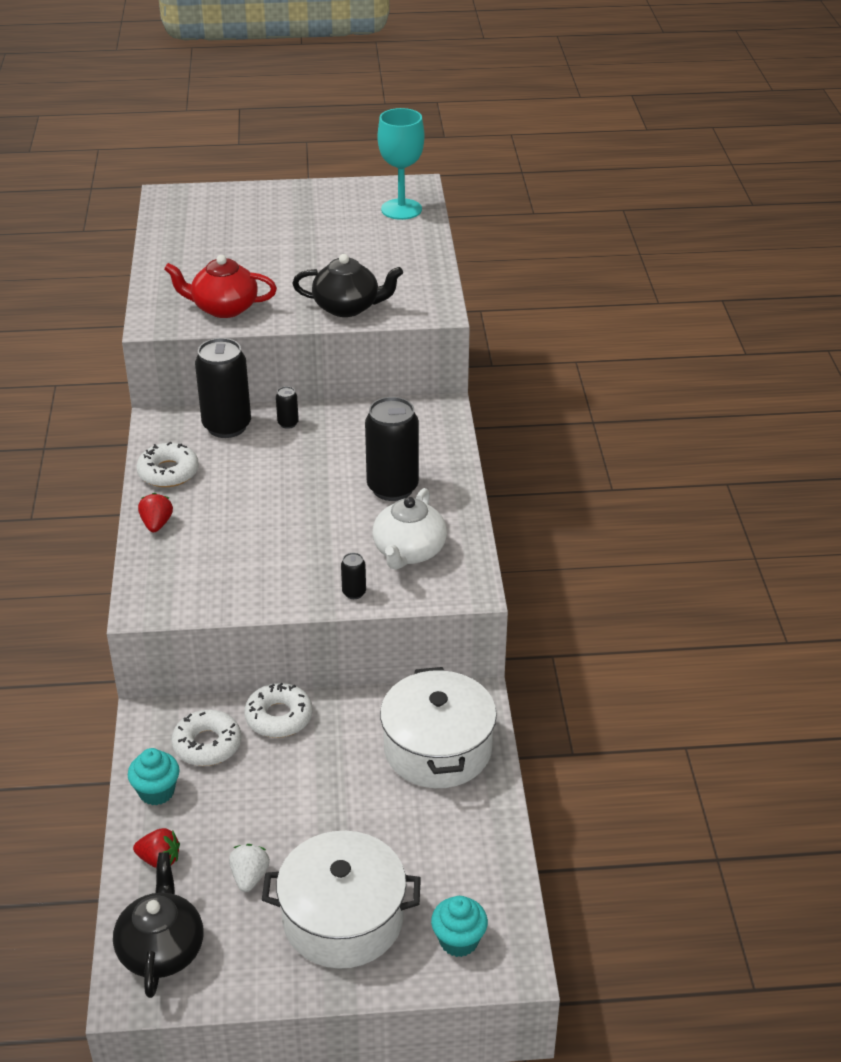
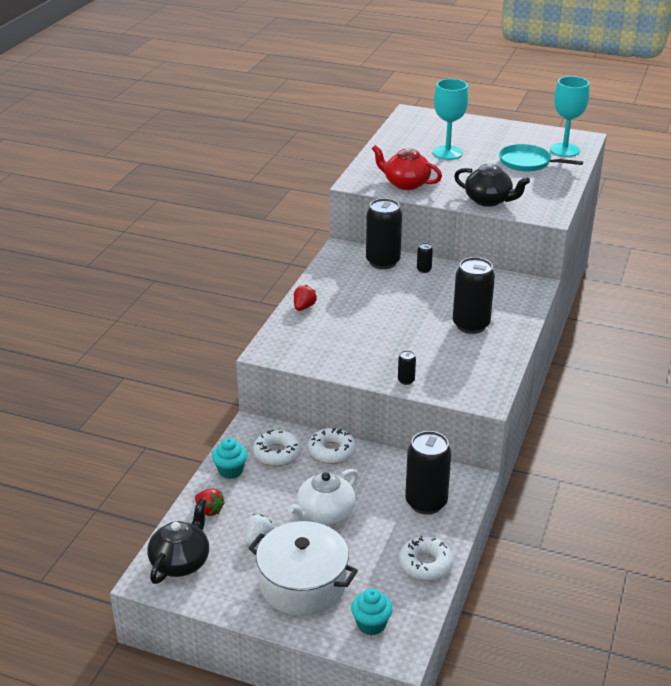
camera: 25 degrees right, 5 degrees down
(168, 472) = (329, 279): white donut -> white donut (425, 564)
(252, 247) = (447, 153): none -> turquoise goblet
(365, 239) = (527, 162): none -> turquoise pan
(409, 552) = (458, 366): white teapot -> white teapot (324, 514)
(437, 748) = (426, 502): white pot -> black can

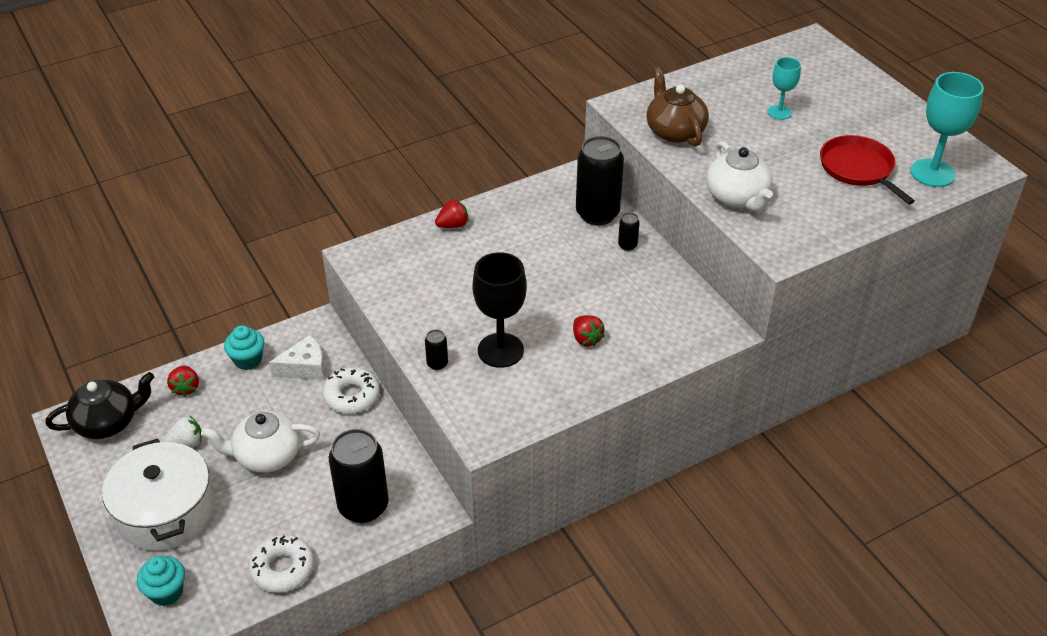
camera: 40 degrees right, 10 degrees up
(277, 453) = (305, 367): white donut -> white cheese
(405, 184) = (674, 131): red teapot -> brown teapot
(432, 355) = (500, 350): none -> black goblet
(447, 153) = (779, 112): turquoise goblet -> turquoise goblet, size x0.58
(471, 325) = (586, 339): black can -> red strawberry
(489, 200) = (737, 197): black teapot -> white teapot
(527, 162) = (858, 169): turquoise pan -> red pan

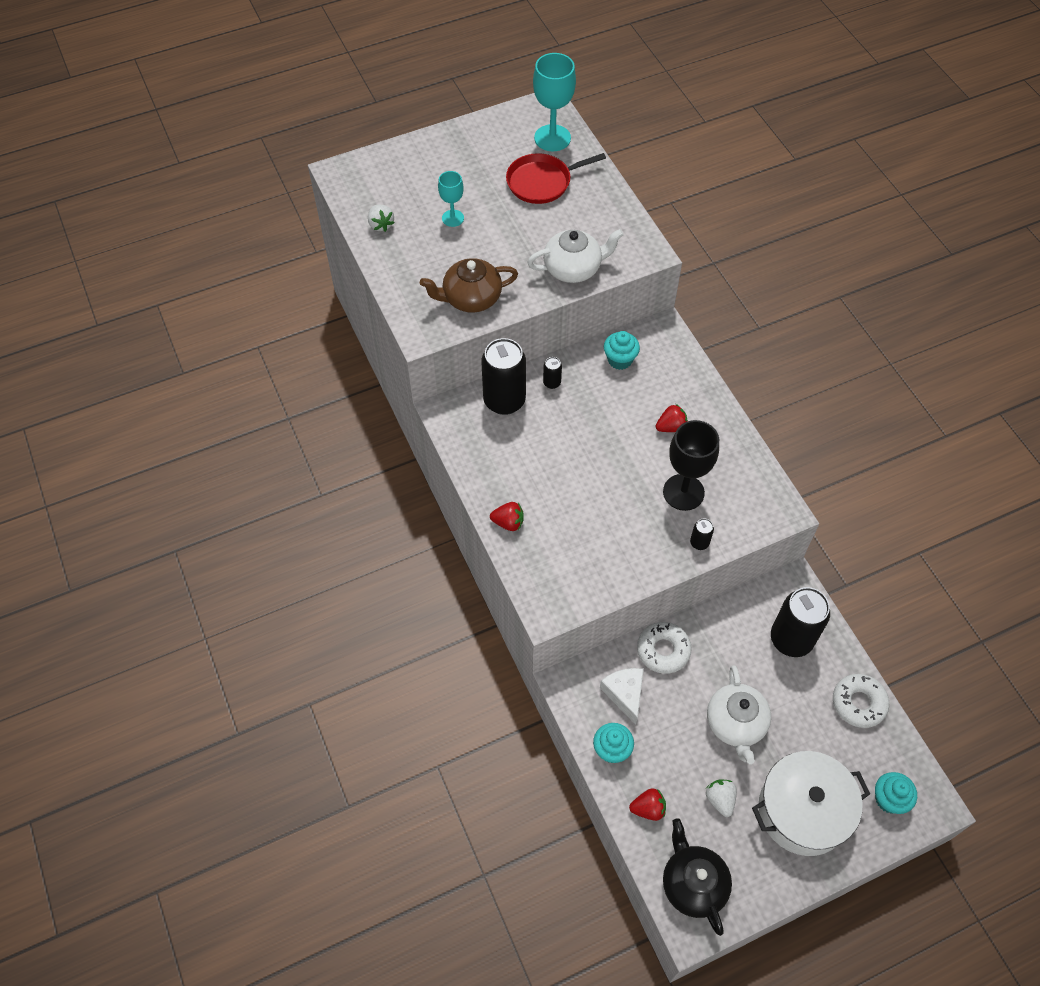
camera: 85 degrees left, 15 degrees up
(453, 225) = (508, 522): red strawberry -> red strawberry turned 120 degrees clockwise
(671, 295) = (620, 360): none -> turquoise cupcake
(753, 70) = (381, 225): none -> white strawberry

